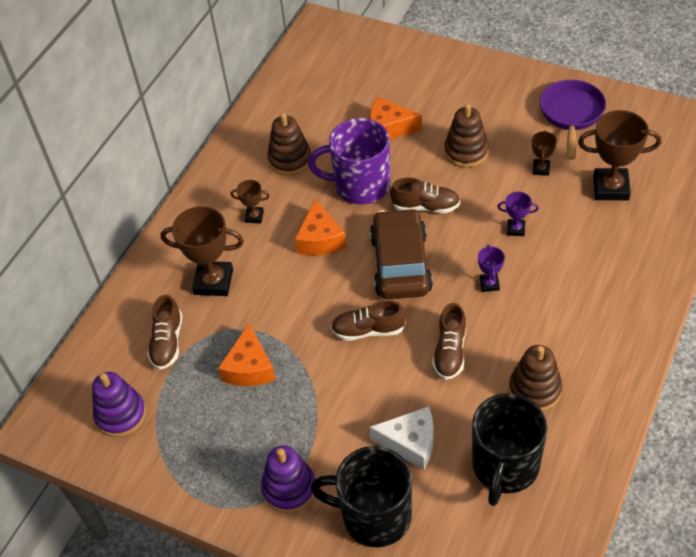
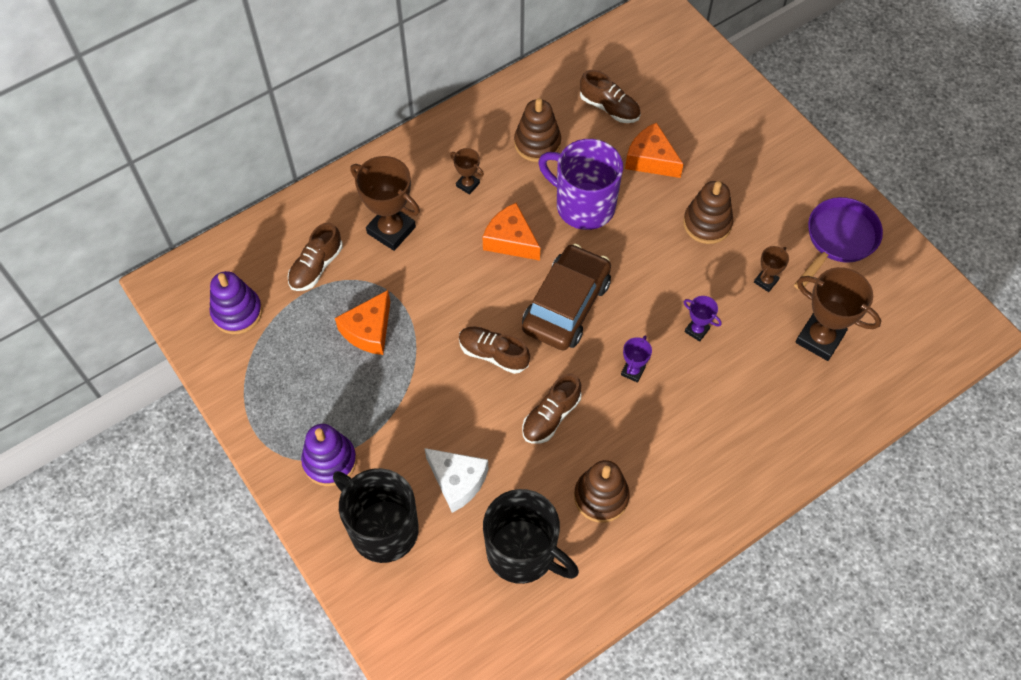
camera: 25 degrees right, 10 degrees up
(320, 239) = (511, 240): orange cheese -> orange cheese turned 105 degrees clockwise
(425, 206) = (629, 260): brown shoe -> brown shoe (609, 108)
(505, 467) = (523, 552): black mug -> black mug turned 105 degrees counterclockwise

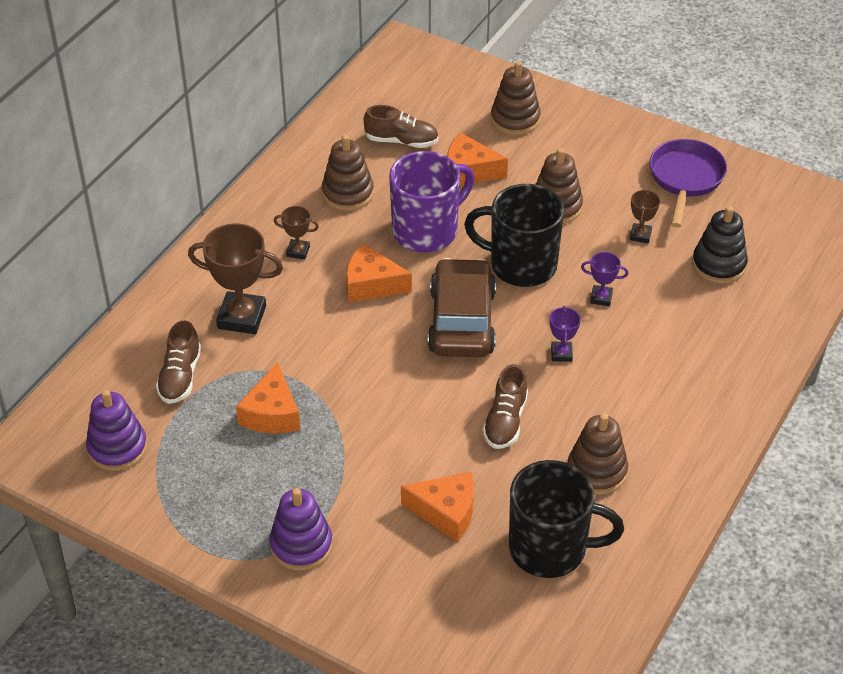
camera: 25 degrees left, 15 degrees down
(382, 528) = (394, 584): black mug -> black mug (521, 265)
(457, 481) = (446, 512): white cheese -> orange cheese
(493, 354) = (414, 388): brown shoe -> none
(583, 205) = (426, 231): purple mug -> purple mug turned 135 degrees clockwise
(719, 121) = (515, 119): none -> brown stacking toy
(819, 338) = (718, 265): brown trophy -> black stacking toy

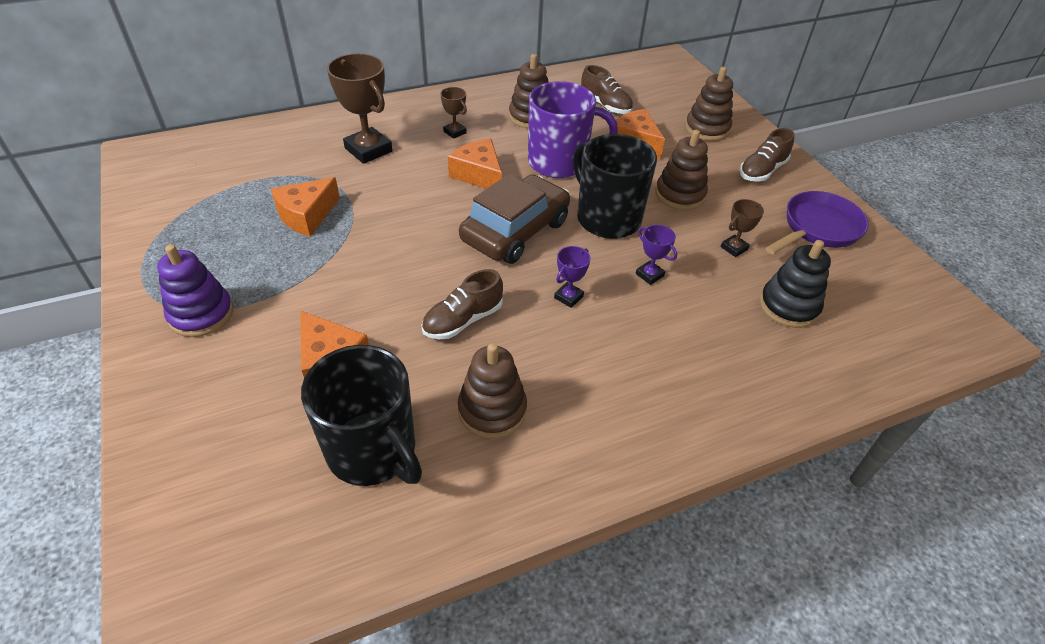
camera: 35 degrees right, 0 degrees up
(117, 448) = (189, 181): purple stacking toy -> none
(180, 376) = (284, 162): brown shoe -> brown shoe (762, 171)

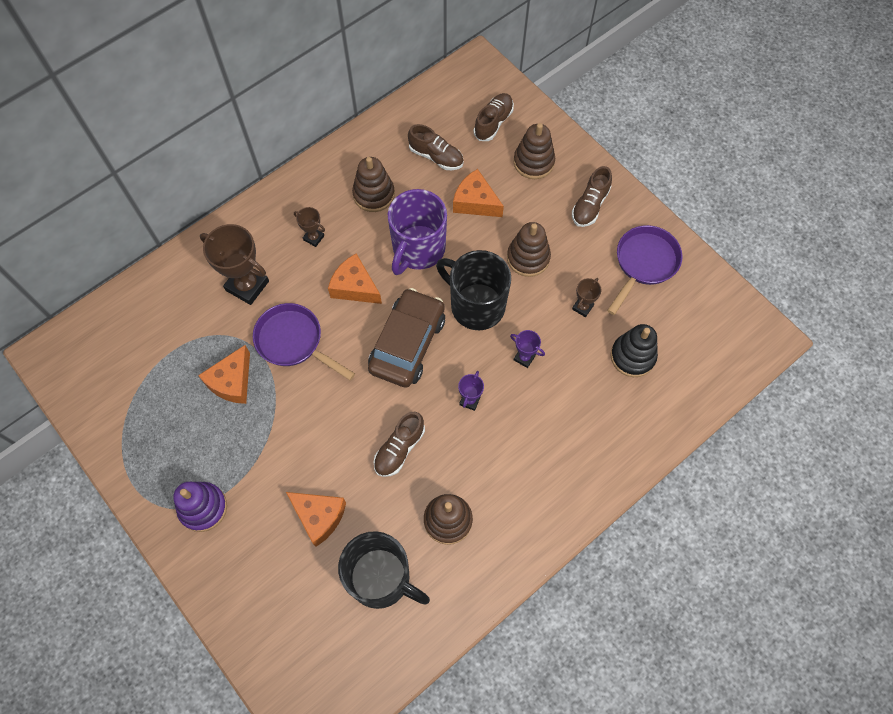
camera: 15 degrees left, 20 degrees up
(391, 200) = (293, 342): none -> purple pan
(559, 162) = (418, 249): purple mug -> purple mug turned 135 degrees clockwise
(672, 95) = (493, 122): none -> brown shoe

